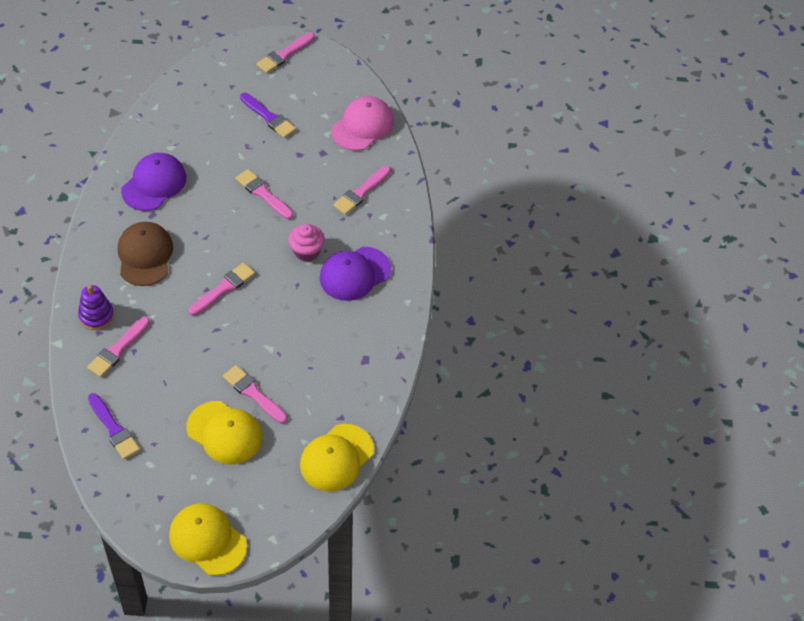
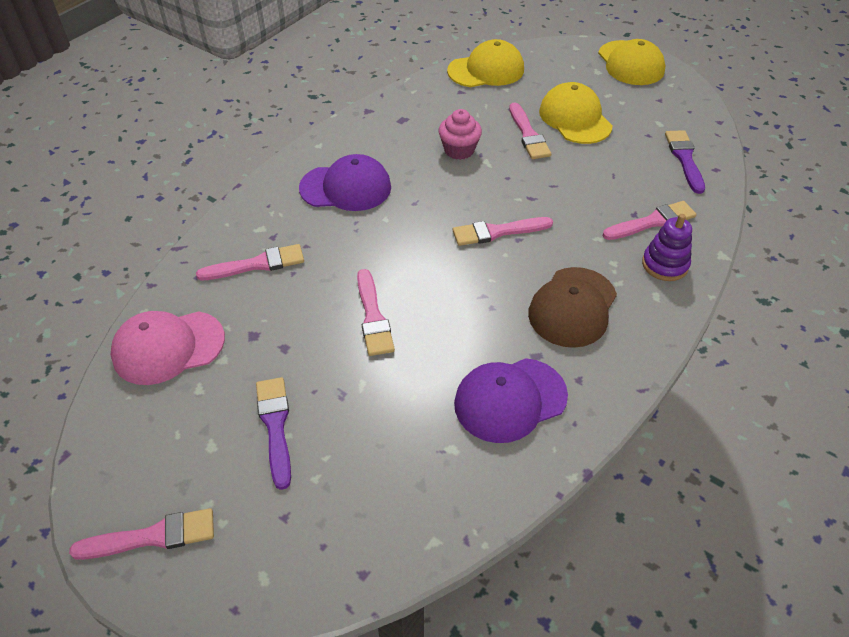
camera: 145 degrees left, 5 degrees down
(306, 251) = (376, 229): pink cupcake -> pink cupcake (459, 150)

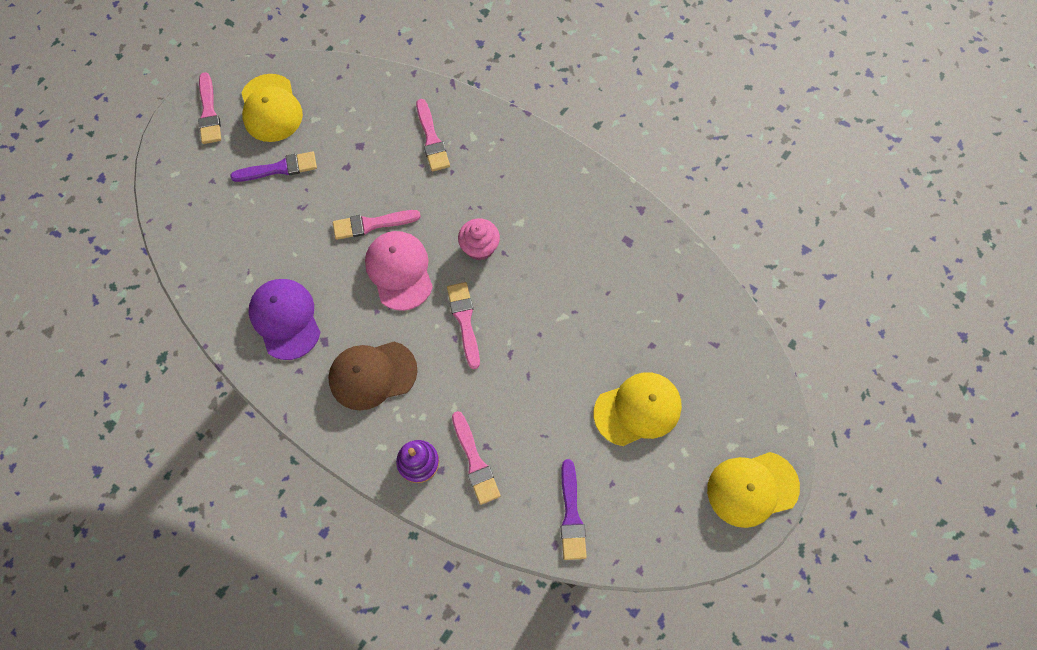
camera: 90 degrees right, 20 degrees up
(168, 347) = (352, 94): pink cap -> pink cap (399, 271)
(346, 187) = (524, 196): purple cap -> none
(459, 150) = (580, 292): pink cupcake -> pink cupcake (479, 247)
(486, 70) = (722, 324): yellow cap -> yellow cap (271, 108)
(528, 134) = (607, 359): pink brush -> none
(572, 307) = (372, 375): brown cap -> brown cap turned 45 degrees counterclockwise
(684, 159) = (571, 514): purple brush -> purple brush turned 90 degrees clockwise

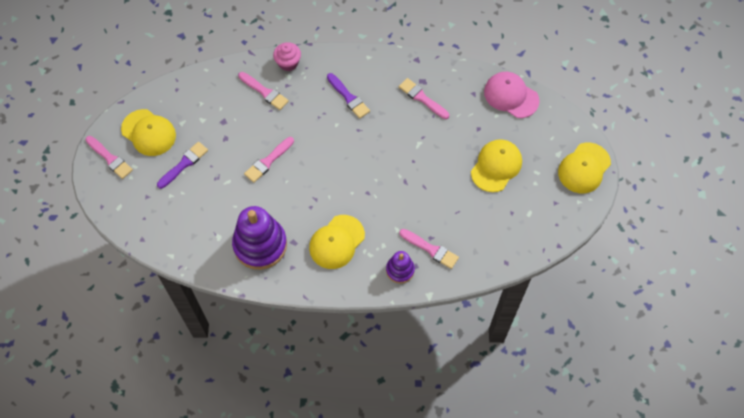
camera: 35 degrees left, 5 degrees down
(285, 319) = (260, 245): purple cap -> purple stacking toy
(372, 375) = (337, 242): brown cap -> yellow cap
(399, 271) = (306, 177): pink cap -> pink cap (511, 96)
(464, 321) = (366, 180): pink brush -> pink brush (422, 98)
(479, 247) = (342, 135): pink cupcake -> pink cupcake (288, 63)
(571, 514) = (503, 242): purple brush -> purple brush (348, 97)

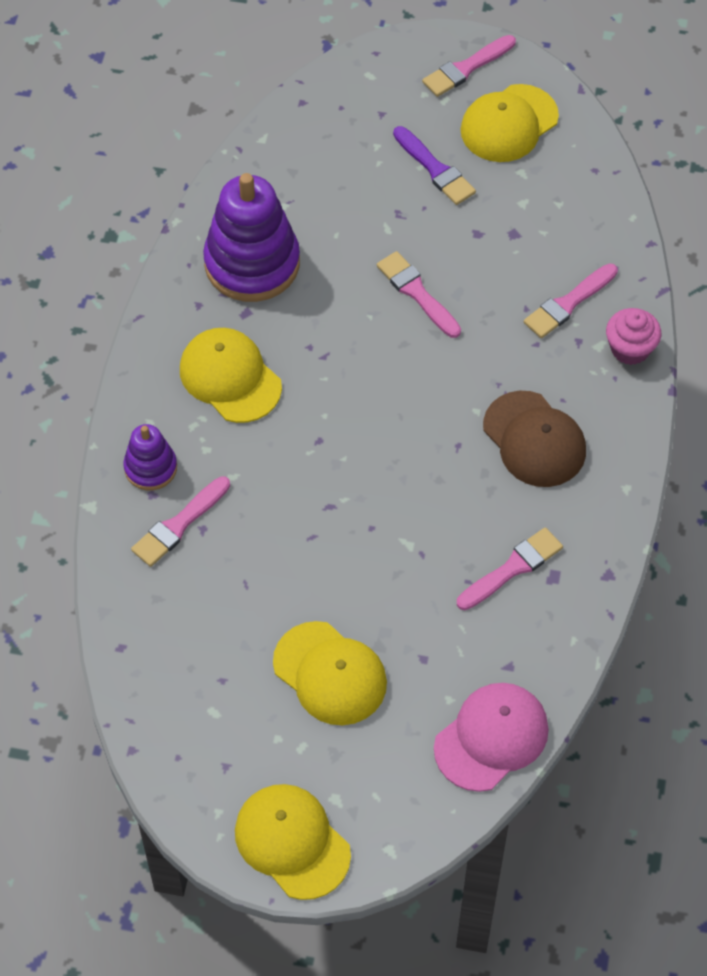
camera: 100 degrees right, 5 degrees down
(348, 97) = (534, 439): purple brush -> brown cap

